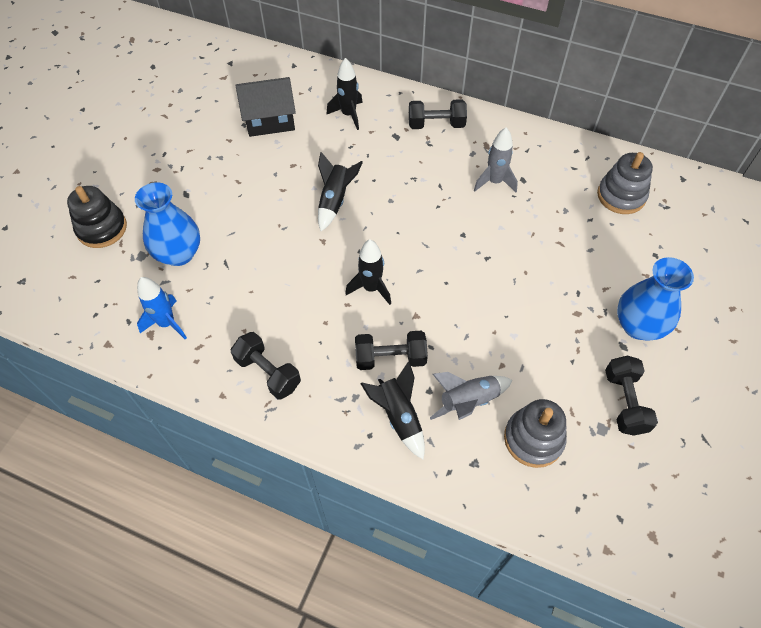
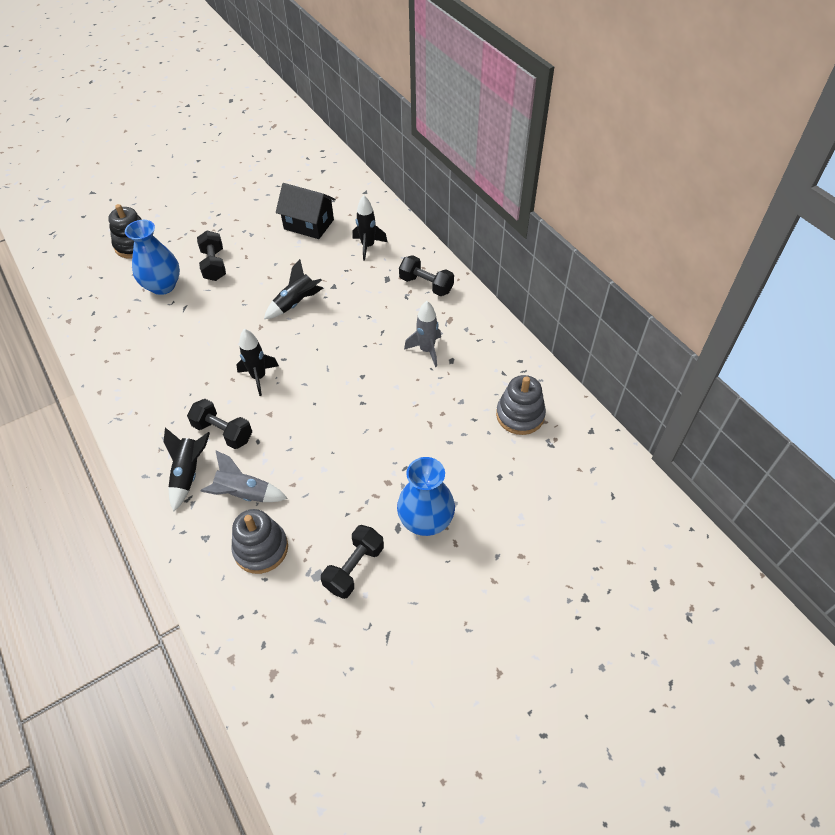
camera: 35 degrees right, 5 degrees down
(167, 323) = (112, 327): blue rocket -> none
(268, 372) = (139, 394): black dumbbell -> black dumbbell (214, 265)

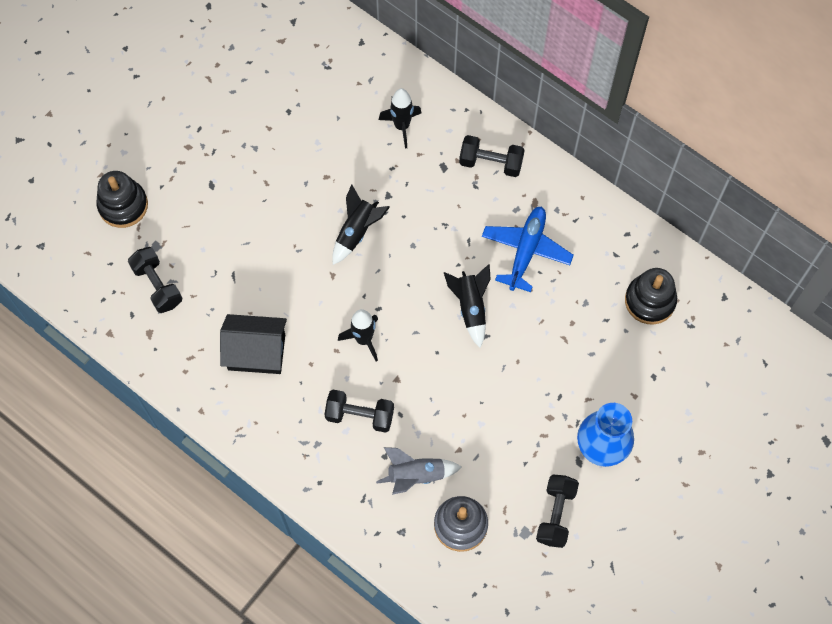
camera: 20 degrees left, 15 degrees up
(163, 286) = (191, 253): blue vase -> none
(189, 473) = (350, 472): black rocket -> black rocket (470, 307)
(214, 265) = (235, 206): black dumbbell -> black dumbbell (157, 285)
(308, 224) = (317, 113): black house -> black house (256, 352)
(426, 350) = (526, 250): grey rocket -> blue plane
(520, 415) = (650, 301): grey stacking toy -> black stacking toy

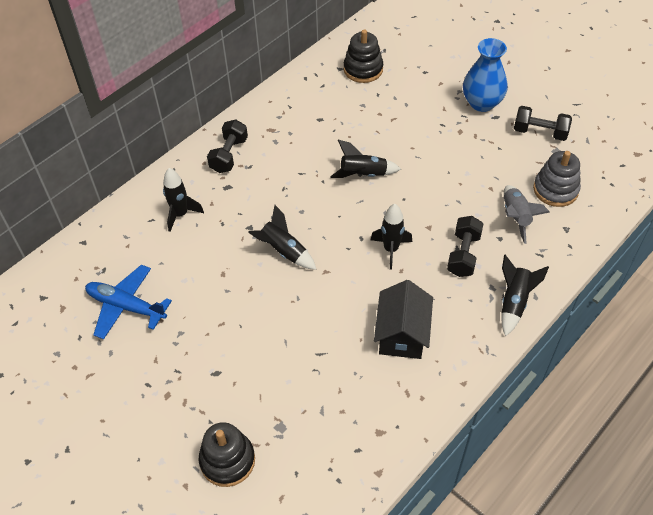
camera: 85 degrees left, 15 degrees down
(157, 285) = (326, 424): black dumbbell -> none
(298, 466) = (514, 302): none -> black rocket
(526, 250) = (314, 137): blue plane -> blue plane (126, 306)

